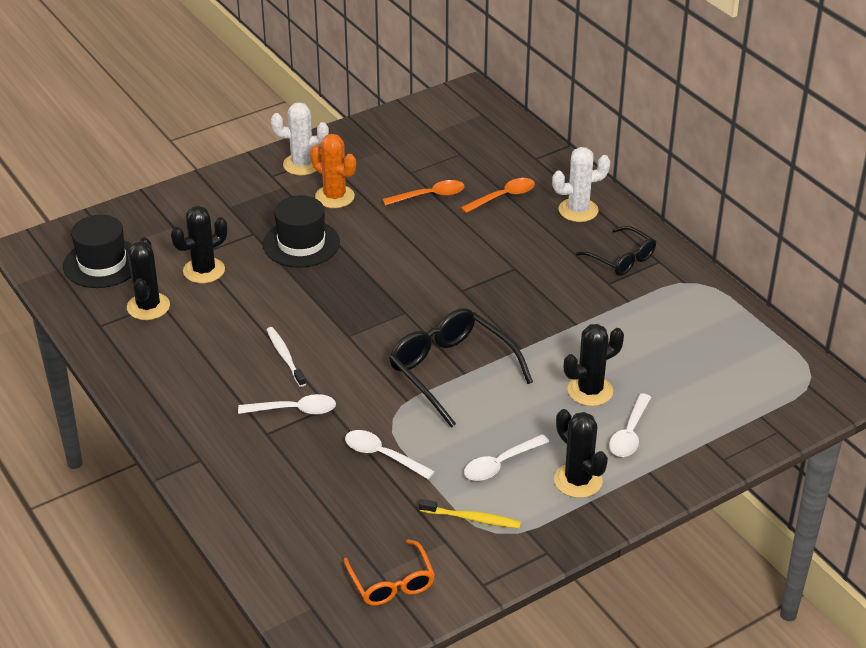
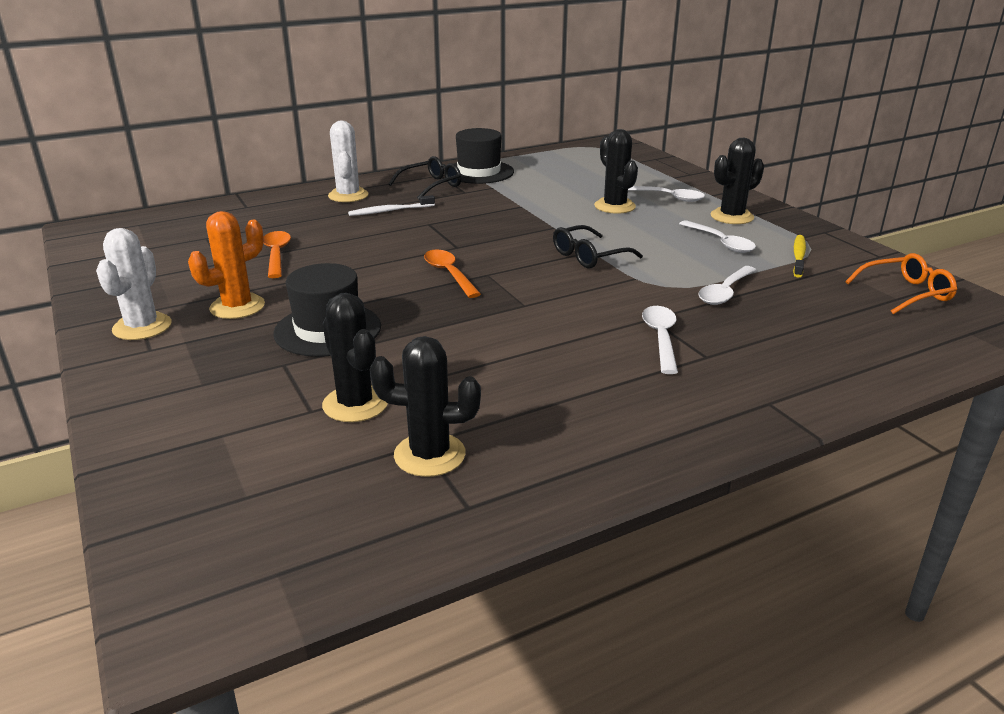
camera: 85 degrees left, 10 degrees down
(102, 263) = (288, 511): black hat -> black hat (479, 172)
(285, 356) = (560, 343): white toothbrush -> white toothbrush (390, 211)
(451, 372) = (589, 256): black glasses -> black glasses, size x0.60
(503, 197) = (304, 222): orange spoon -> orange spoon (449, 274)

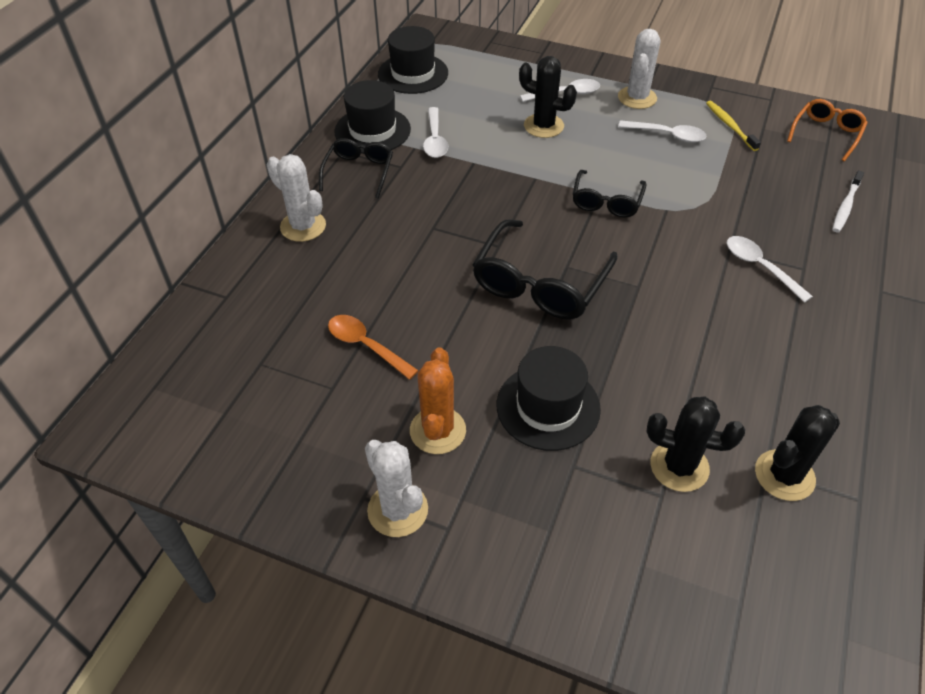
camera: 40 degrees left, 20 degrees up
(390, 211) = (375, 228): white toothbrush -> white toothbrush (845, 206)
(449, 274) = (540, 283): orange spoon -> black glasses
(561, 157) = (413, 73): none -> black hat
(725, 292) = (736, 193): white spoon -> white spoon (435, 140)
(732, 217) = (637, 98): black cactus -> white cactus

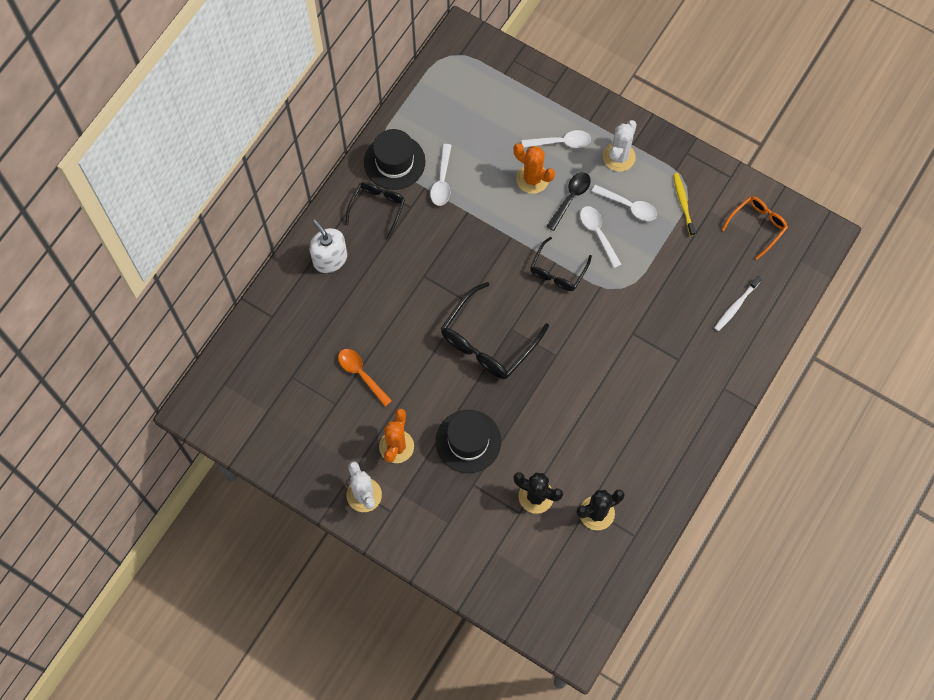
camera: 10 degrees right, 20 degrees up
(303, 226) = (330, 259): white cactus -> white soap dispenser
(413, 73) = (438, 94): black hat -> none
(543, 126) = (532, 179): black cactus -> orange cactus
(595, 136) = (570, 198): none -> black spoon
(760, 267) = (647, 353): white spoon -> white spoon (598, 233)

